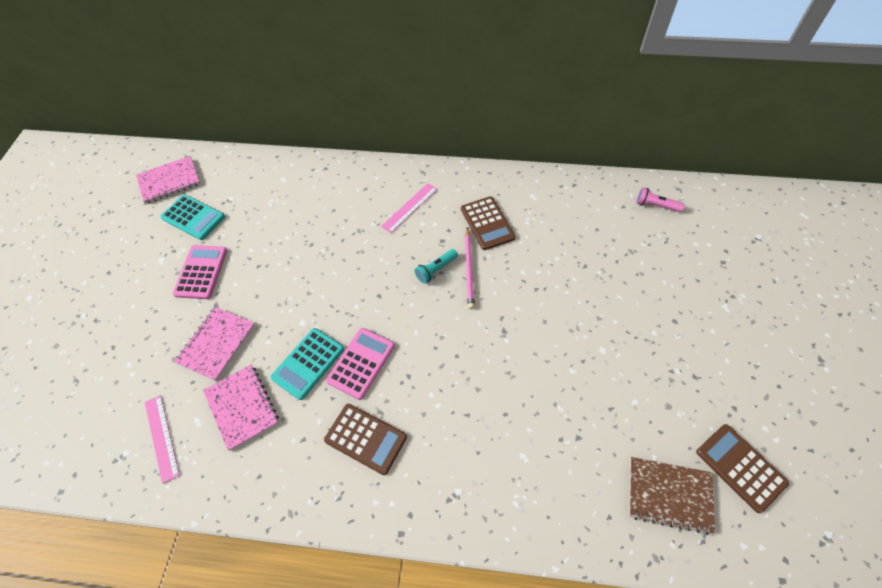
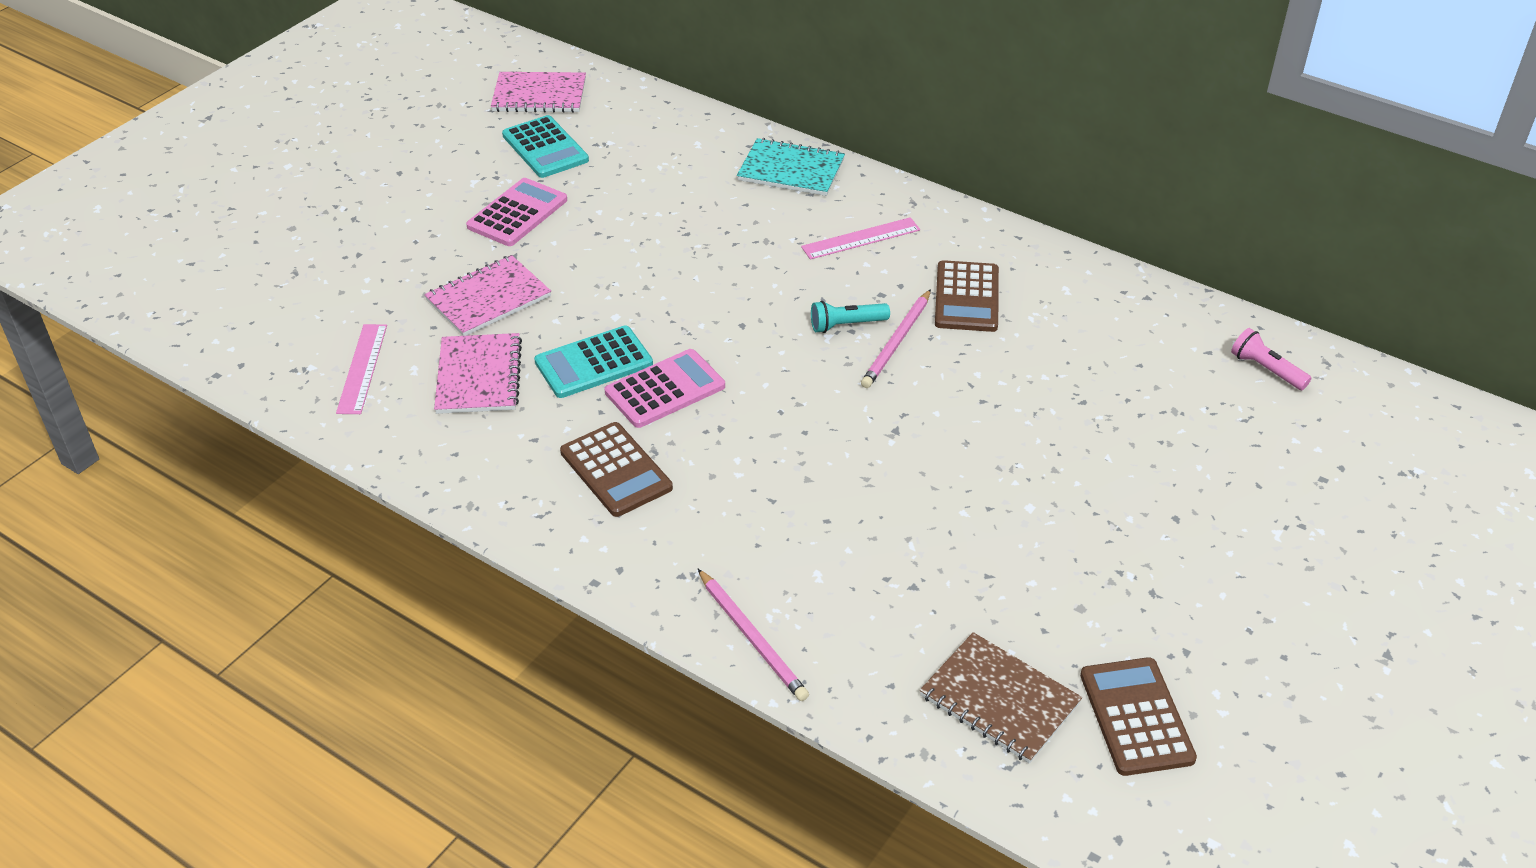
camera: 25 degrees right, 15 degrees down
(345, 177) = (791, 170): none -> turquoise notebook
(515, 525) = (752, 638): none -> pink pencil

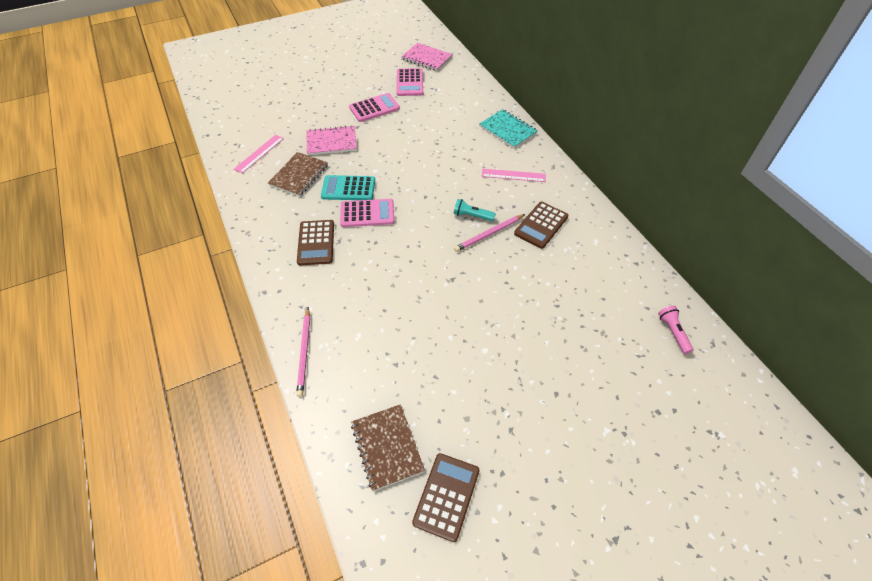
camera: 30 degrees right, 10 degrees up
(478, 376) = (299, 175): pink notebook -> brown notebook
(545, 148) = (409, 83): turquoise calculator -> pink calculator

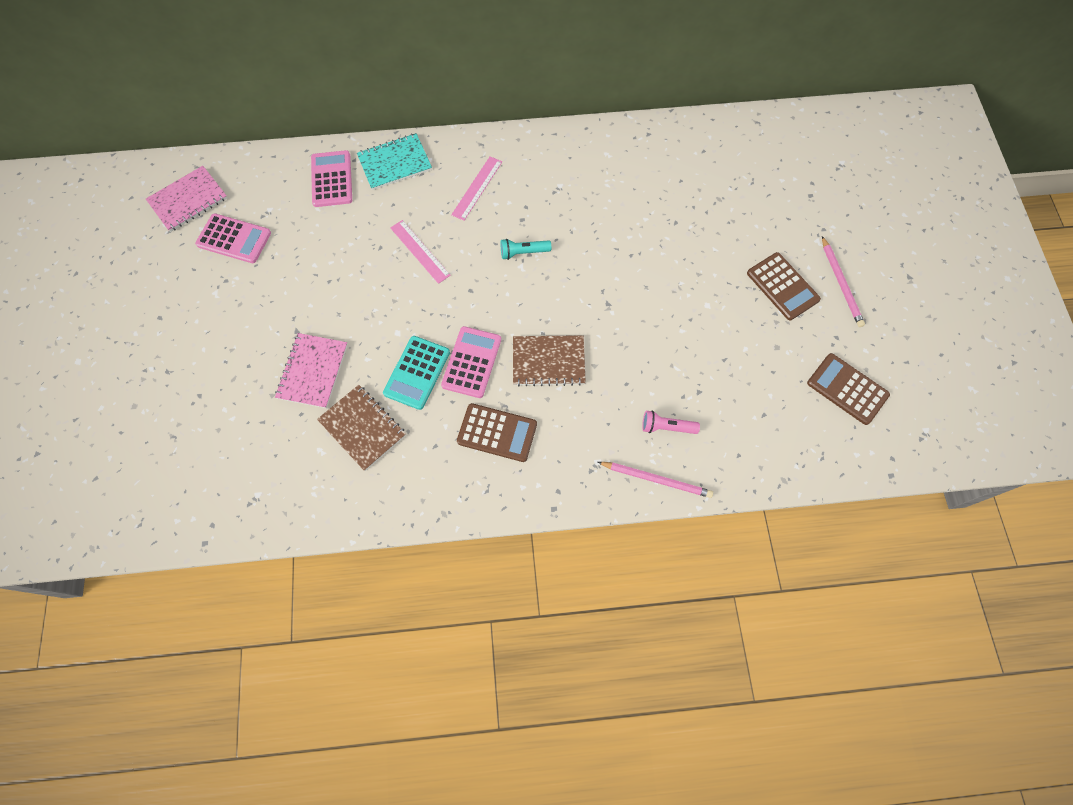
camera: 70 degrees left, 15 degrees up
(259, 153) = (289, 473): pink ruler -> pink ruler (419, 251)
(374, 108) = (267, 299): pink calculator -> pink calculator (332, 179)
(387, 447) = (788, 425): brown notebook -> brown notebook (548, 361)
(472, 216) = (523, 252): turquoise flashlight -> turquoise flashlight turned 45 degrees clockwise
(489, 234) = (558, 246): pink pencil -> pink pencil (841, 283)
(541, 225) = (565, 192): brown calculator -> brown calculator (782, 286)
(673, 332) = (736, 144): pink flashlight -> pink flashlight (666, 427)

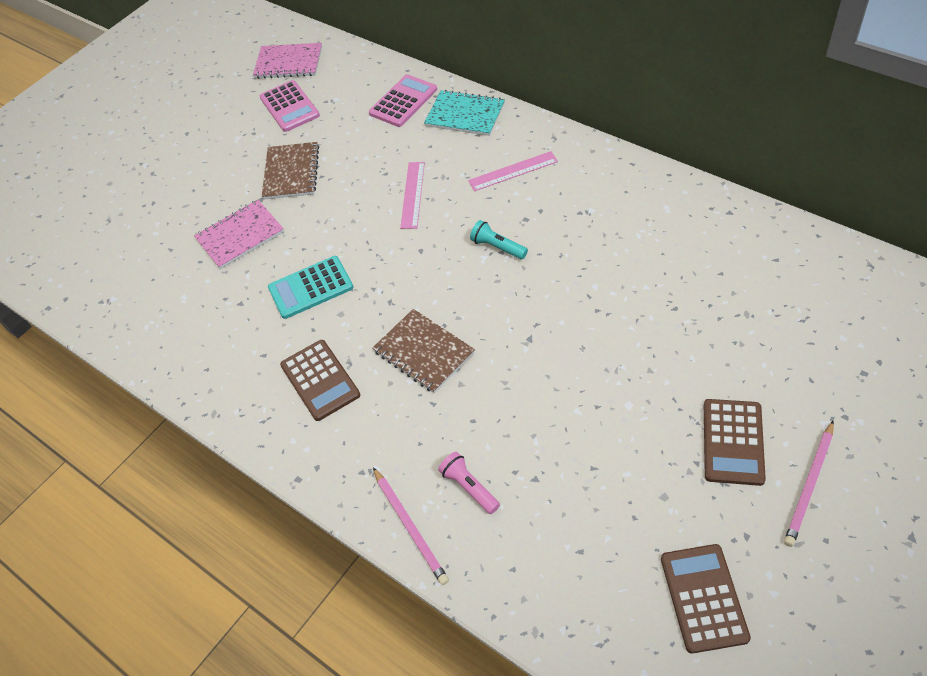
camera: 50 degrees right, 15 degrees down
(362, 428) = (228, 302): brown notebook -> brown notebook (291, 172)
(472, 362) = (360, 309): pink calculator -> none

